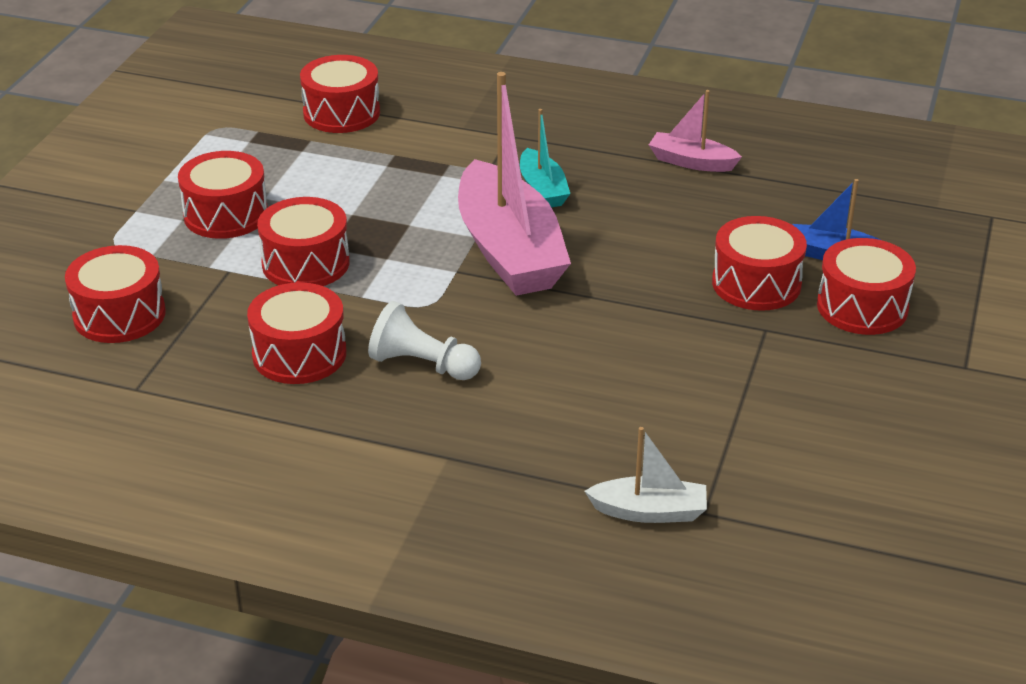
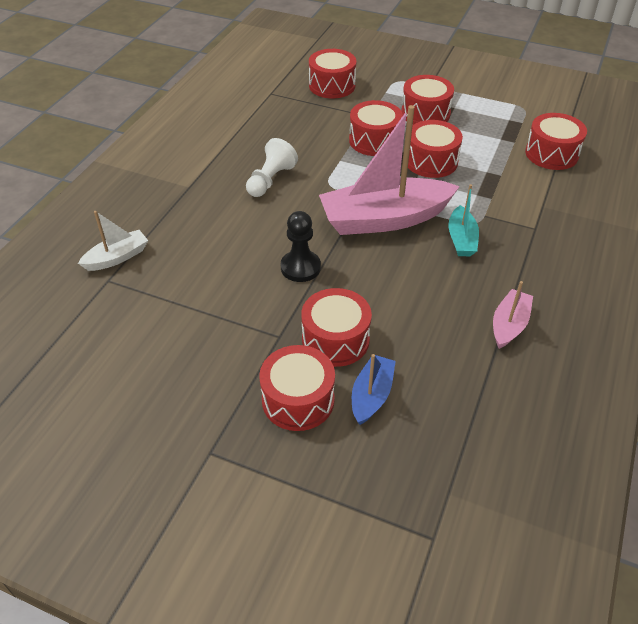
camera: 95 degrees right, 10 degrees up
(299, 354) = (288, 139): red drum -> red drum (431, 161)
(542, 189) = (461, 239): turquoise boat -> turquoise boat turned 75 degrees counterclockwise
(629, 320) = (300, 267): none -> black pawn
(649, 511) = (117, 257): white boat -> white boat turned 135 degrees counterclockwise

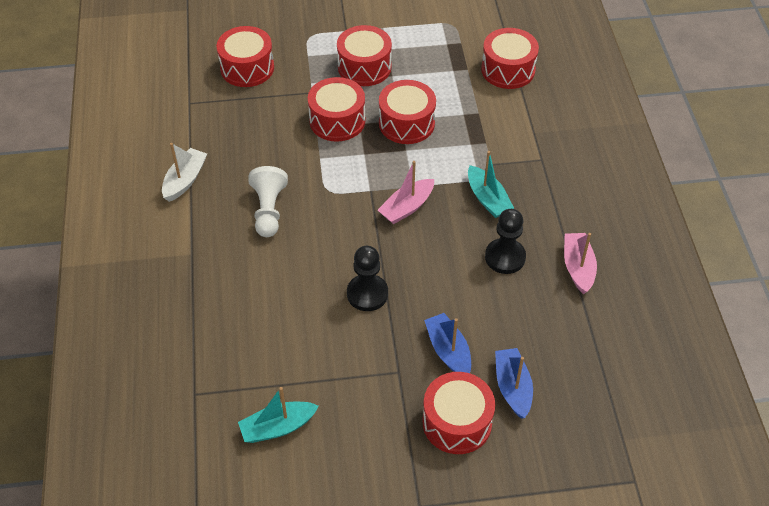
camera: 30 degrees left, 5 degrees up
(117, 257) = (183, 366): white boat -> white boat (185, 180)
(148, 332) = (278, 427): none -> turquoise boat
(335, 339) = (448, 351): red drum -> blue boat
(384, 219) = (407, 207): pink boat -> pink boat, size x0.48
(444, 289) = (505, 257): none -> black pawn

